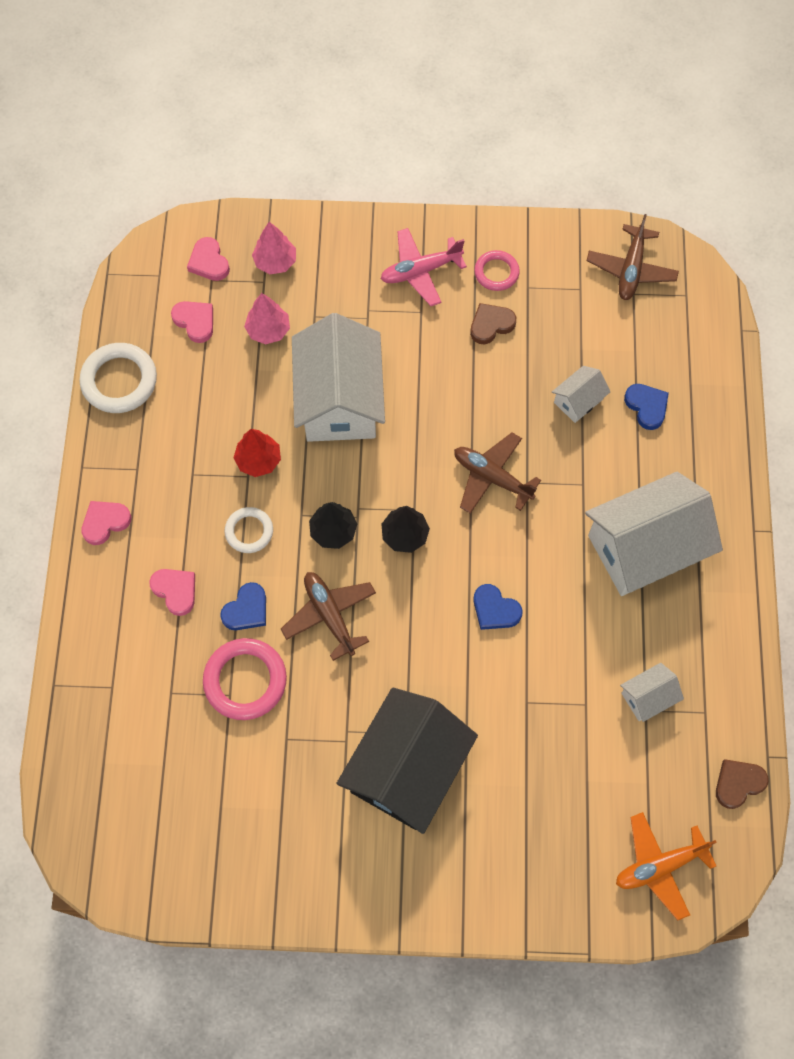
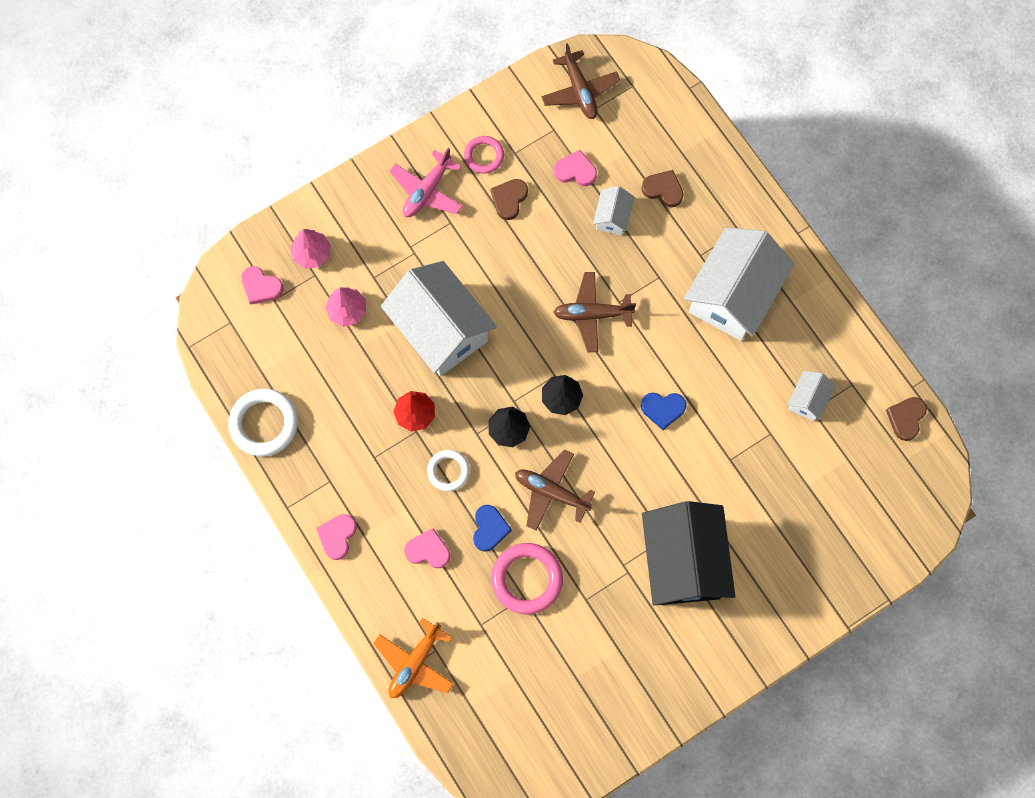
camera: 35 degrees left, 5 degrees up
(195, 321) = (286, 340): pink heart -> pink heart (575, 171)
(646, 406) = (663, 189): blue heart -> brown heart
(659, 866) = (893, 509): orange plane -> orange plane (415, 663)

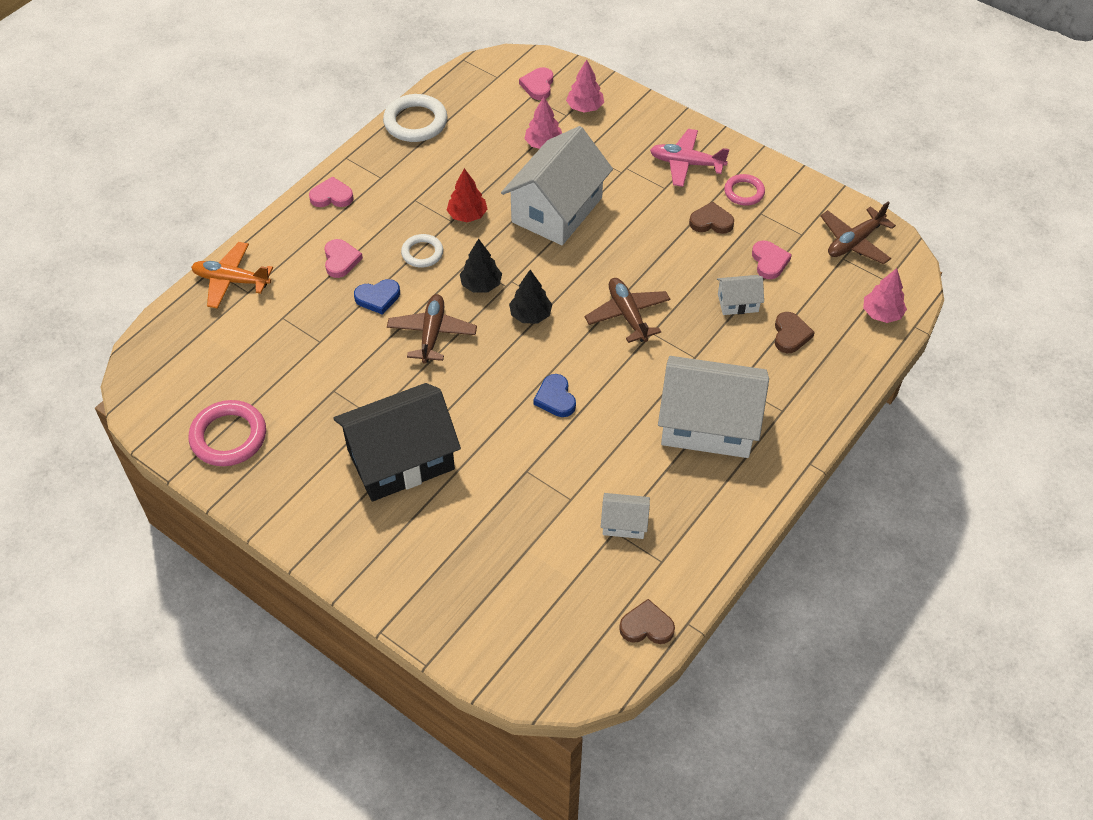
camera: 70 degrees right, 20 degrees down
(527, 579) = (338, 339): pink ring -> pink ring (228, 437)
(667, 107) = (882, 314): none -> pink tree

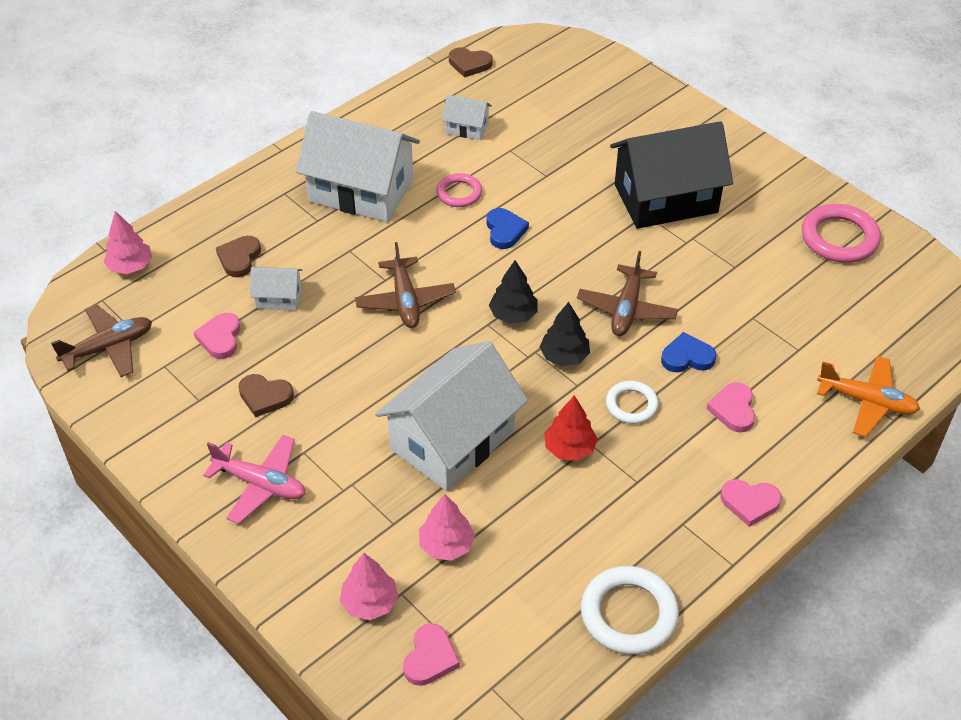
camera: 170 degrees left, 5 degrees down
(744, 192) = (205, 431): pink ring -> pink ring (459, 193)

